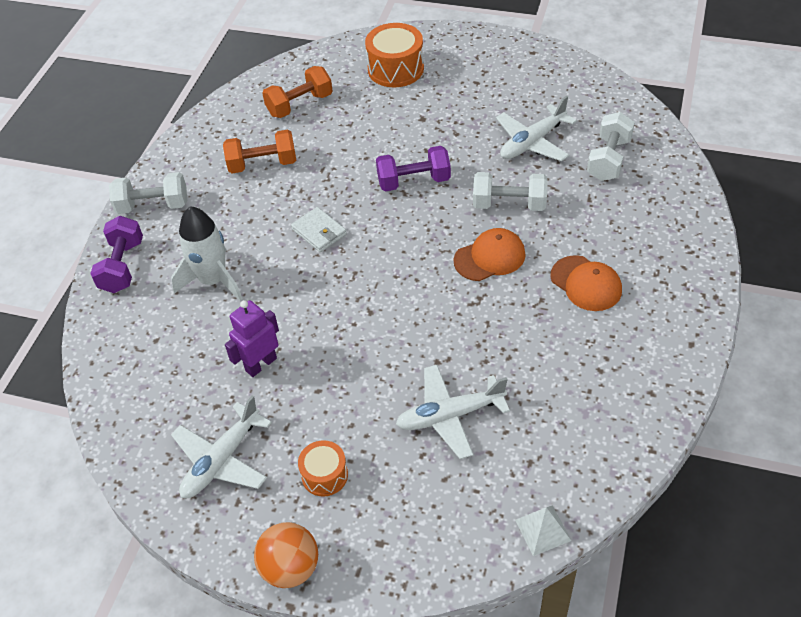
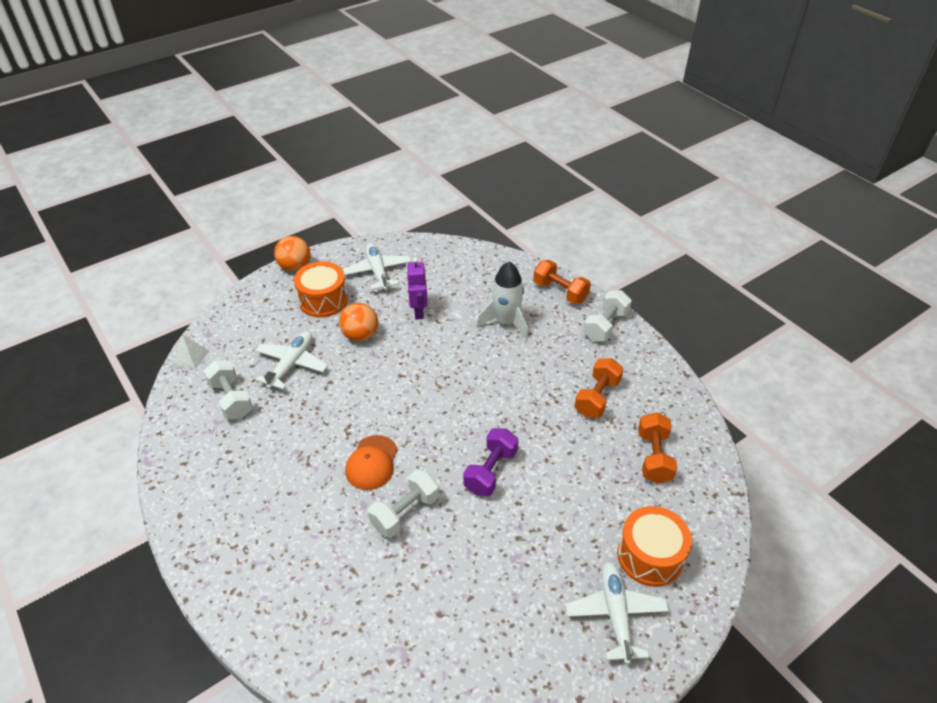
camera: 125 degrees right, 5 degrees down
(122, 266) = (560, 292): purple dumbbell -> orange dumbbell
(319, 232) = (495, 390): white wallet -> none
(324, 475) = (323, 300): orange drum -> orange drum, size x1.69
(347, 389) = (360, 335): none -> orange ball
(532, 142) = (453, 585): white plane -> white plane (615, 614)
(586, 283) = (289, 498): orange cap -> none
(608, 159) = (375, 625): white dumbbell -> white dumbbell (231, 399)

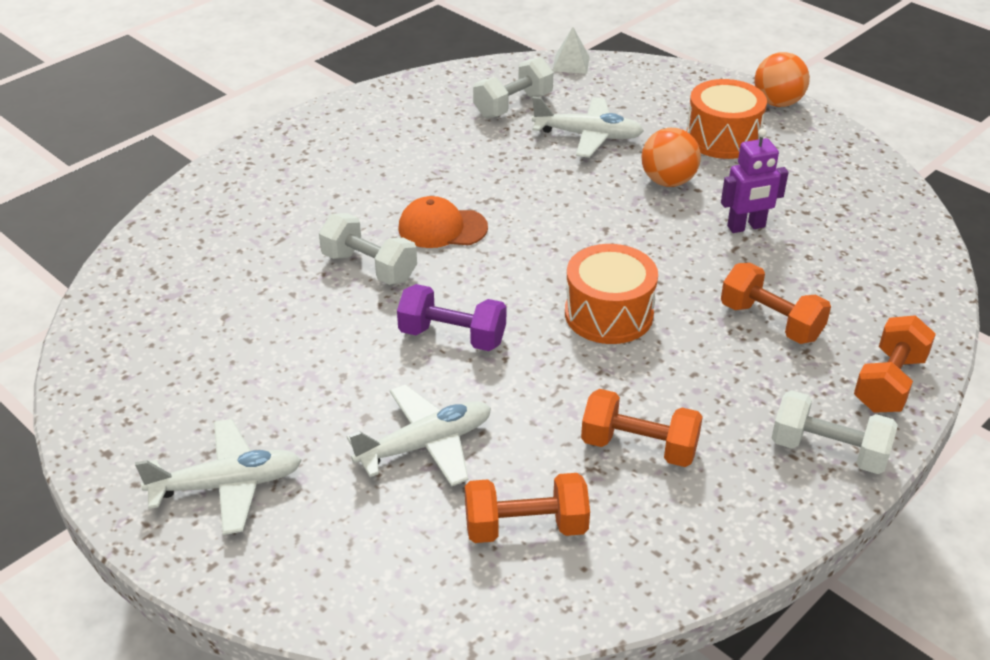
camera: 80 degrees right, 5 degrees down
(378, 271) = (813, 175): white plane -> white plane (425, 445)
(506, 322) = (770, 322): white rocket -> orange dumbbell
(650, 556) = (327, 524): orange drum -> orange drum (608, 314)

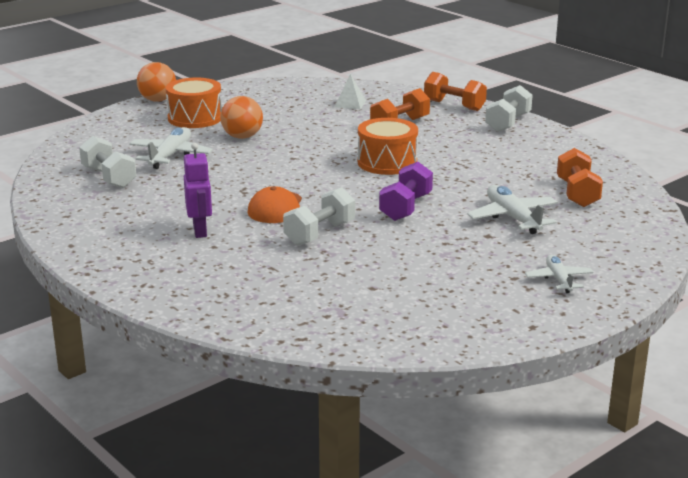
camera: 85 degrees left, 15 degrees down
(227, 485) = (559, 279): white plane -> white plane, size x0.63
(571, 63) = (55, 155): white pyramid -> white pyramid (350, 103)
(639, 447) = (509, 163): orange dumbbell -> none
(746, 227) = (303, 121): purple robot -> purple robot (200, 231)

